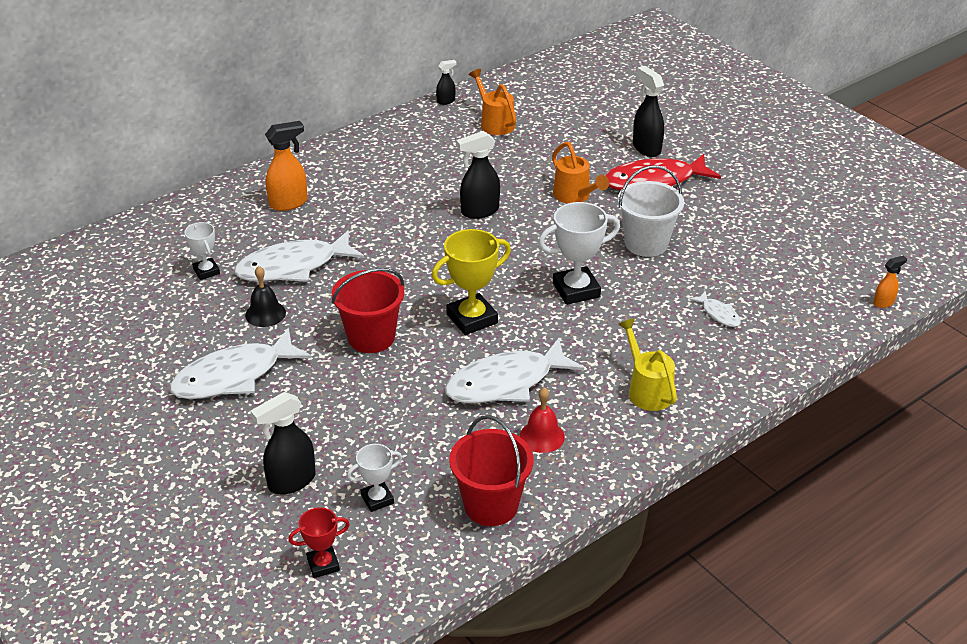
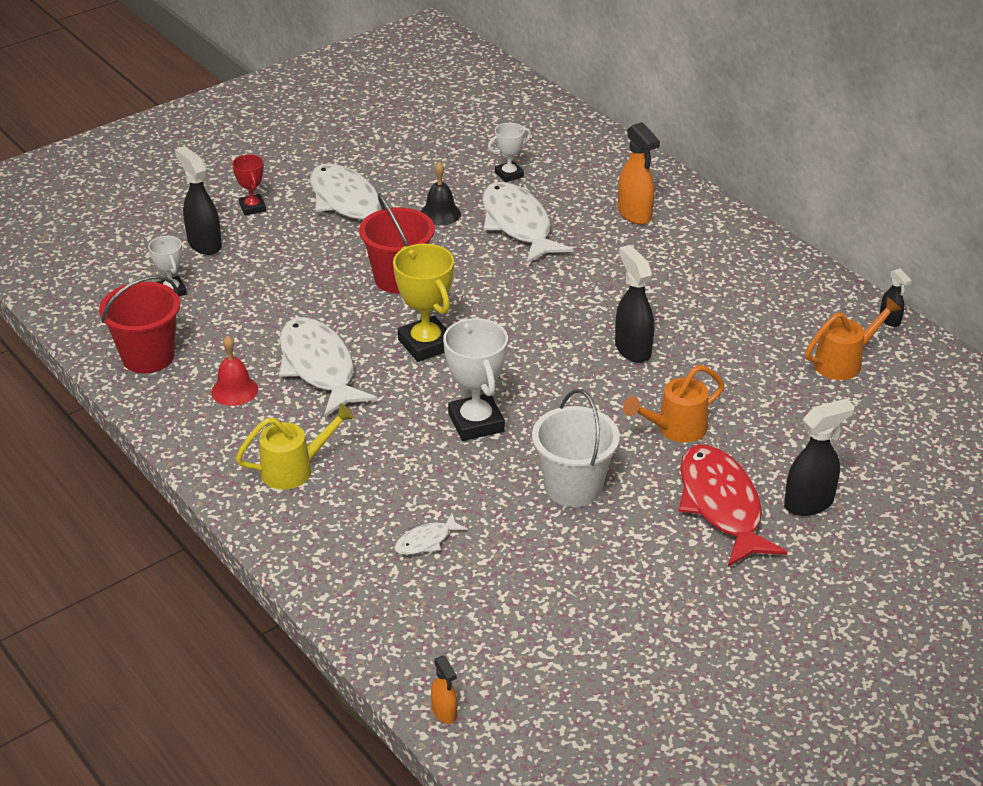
camera: 90 degrees right, 0 degrees up
(323, 564) = (103, 266): red trophy -> red trophy (252, 207)

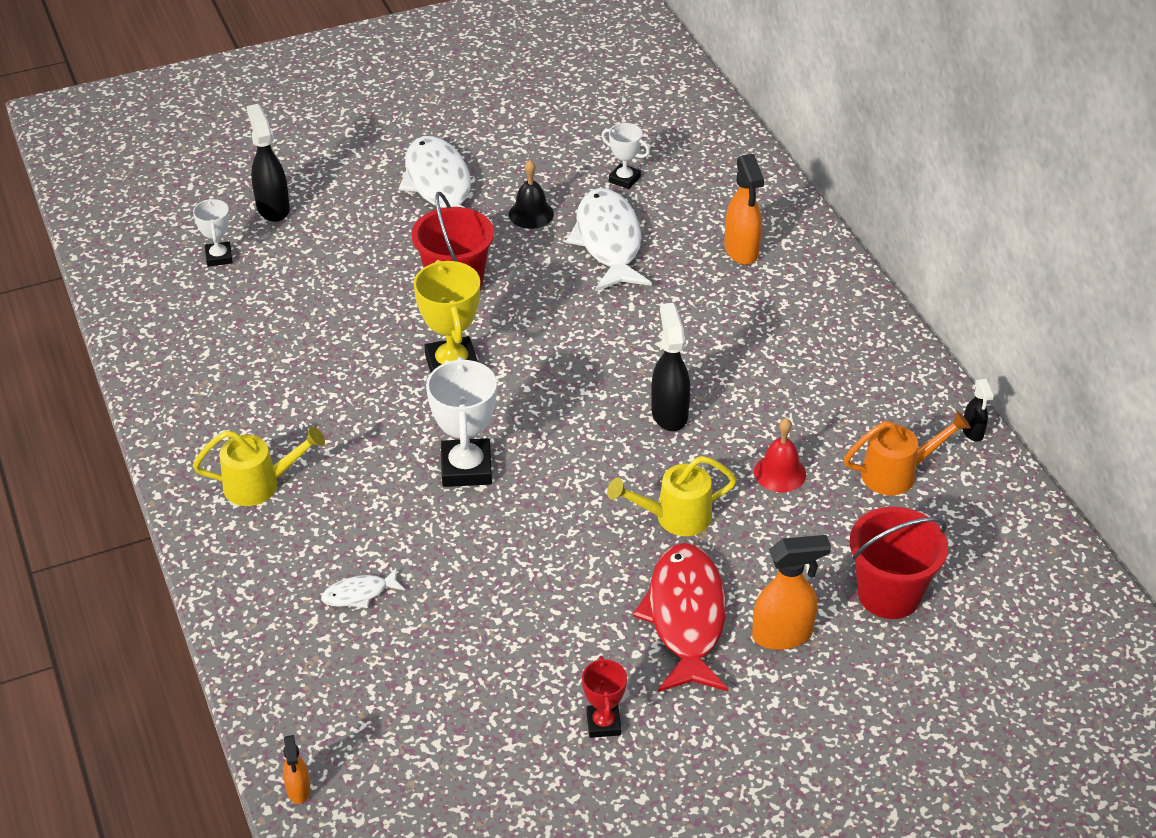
camera: 15 degrees right, 5 degrees up
(148, 357) = (166, 328): red bucket -> red bucket (889, 594)
(234, 390) = (236, 383): red bell -> red bell (780, 473)
(252, 207) = (338, 174): red trophy -> red trophy (603, 723)
(319, 367) = (331, 373): white fish -> none
(509, 174) = (624, 179): white trophy -> white trophy turned 45 degrees clockwise
(573, 487) = (536, 564): white bucket -> none
(675, 429) = (675, 517): orange watering can -> yellow watering can
(809, 503) = (783, 635): black spray bottle -> orange spray bottle

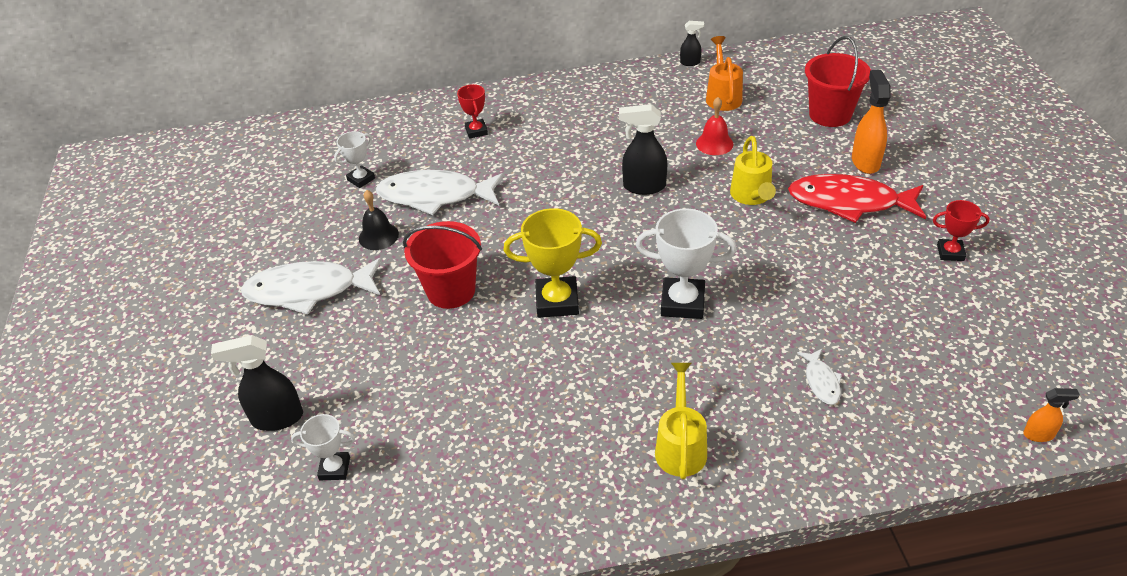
camera: 75 degrees left, 0 degrees up
(741, 251) = (476, 131): orange spray bottle -> red trophy

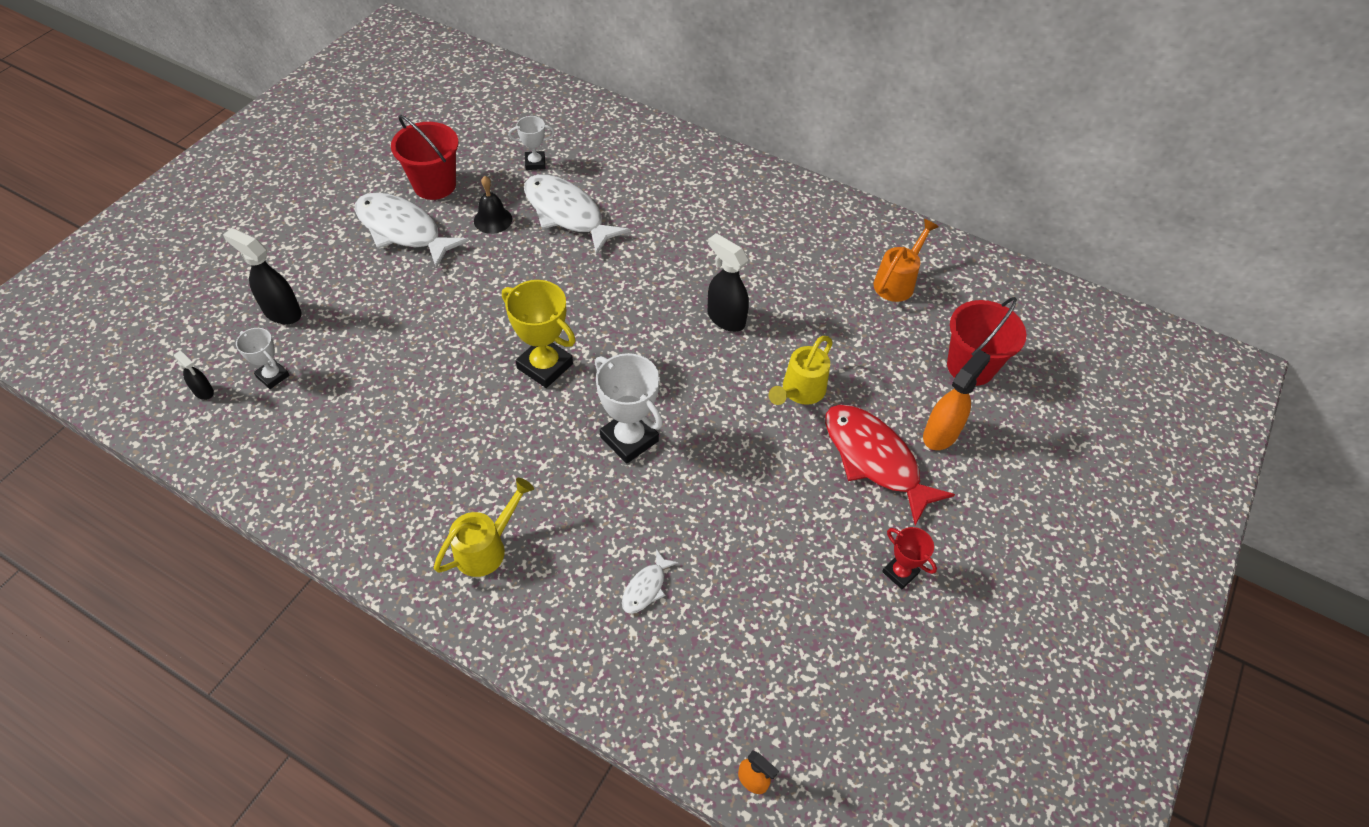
camera: 35 degrees right, 10 degrees up
(451, 291) = (487, 301): red bucket -> red bucket (434, 185)
(476, 131) = (661, 178): red trophy -> none
(690, 62) = (911, 230): black spray bottle -> black spray bottle (204, 392)
(714, 143) = (832, 321): red bell -> none

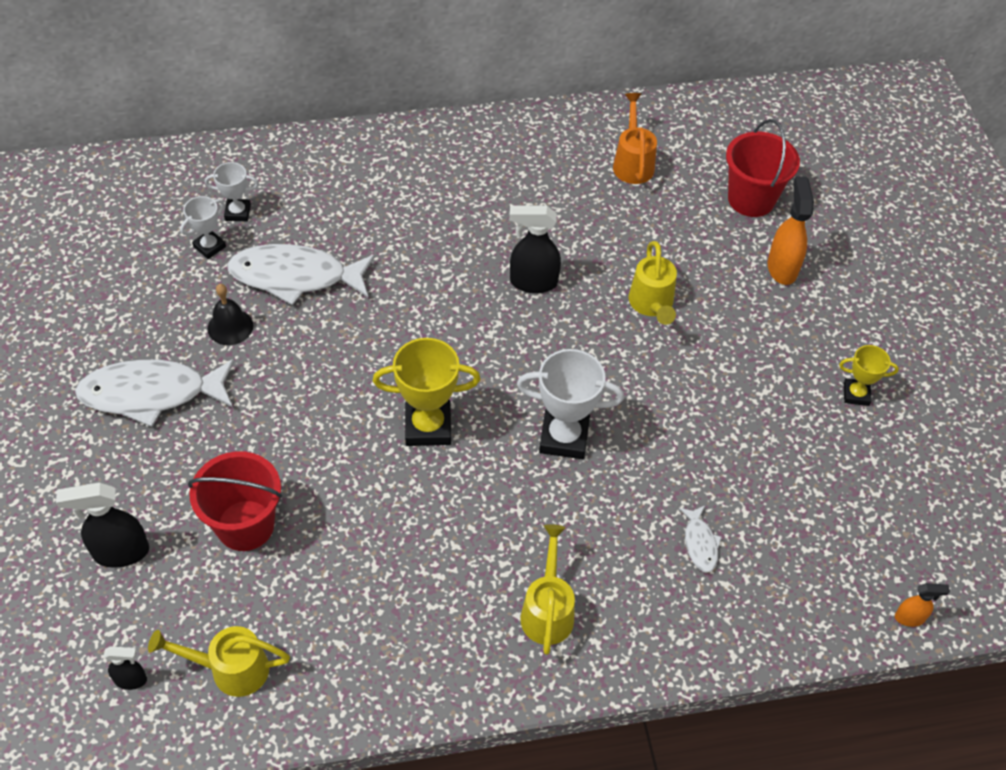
camera: 40 degrees left, 0 degrees up
(260, 429) = (231, 669): none -> yellow watering can
(272, 376) = (184, 615): white trophy -> white trophy (237, 212)
(434, 185) = (132, 330): red bucket -> red bucket (245, 525)
(874, 459) = (757, 321): red fish -> none
(900, 572) = (856, 394): red trophy -> yellow trophy

